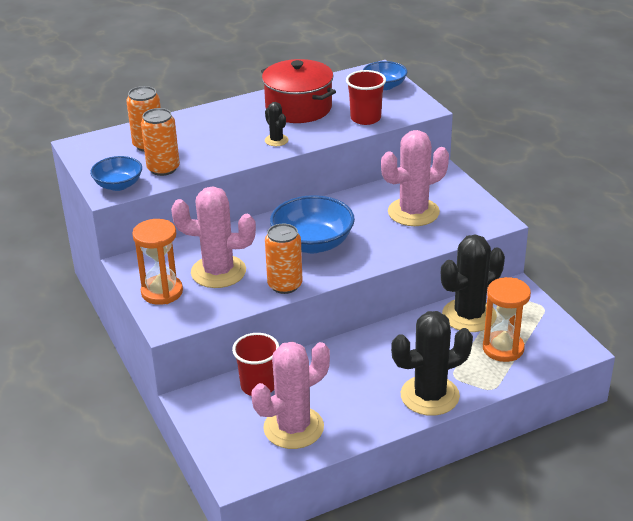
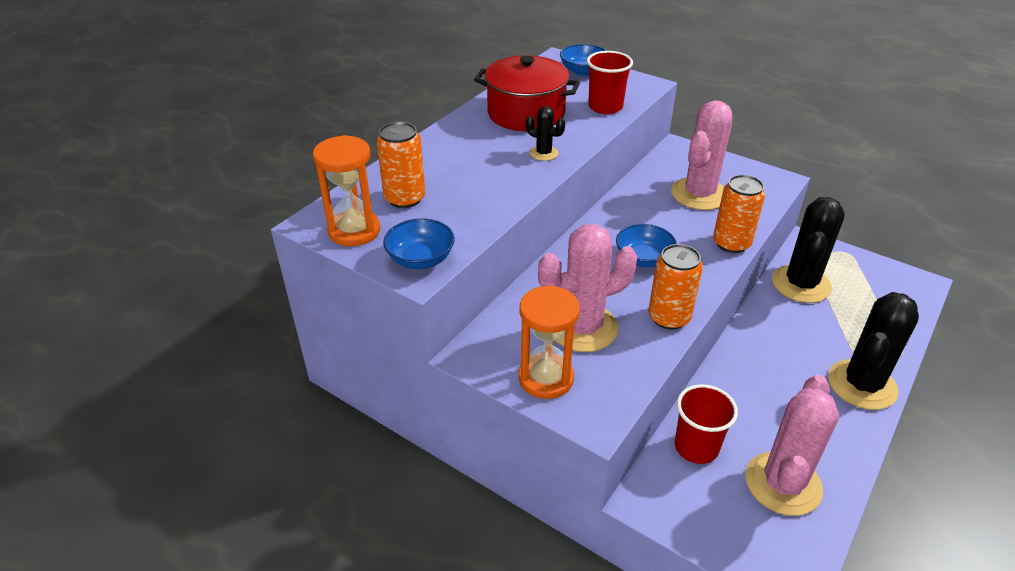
camera: 30 degrees left, 5 degrees up
(163, 168) = (454, 222): orange can -> orange can (731, 243)
(312, 243) = (643, 259): blue bowl -> blue bowl, size x0.61
(503, 348) = (864, 307): orange hourglass -> orange hourglass (354, 231)

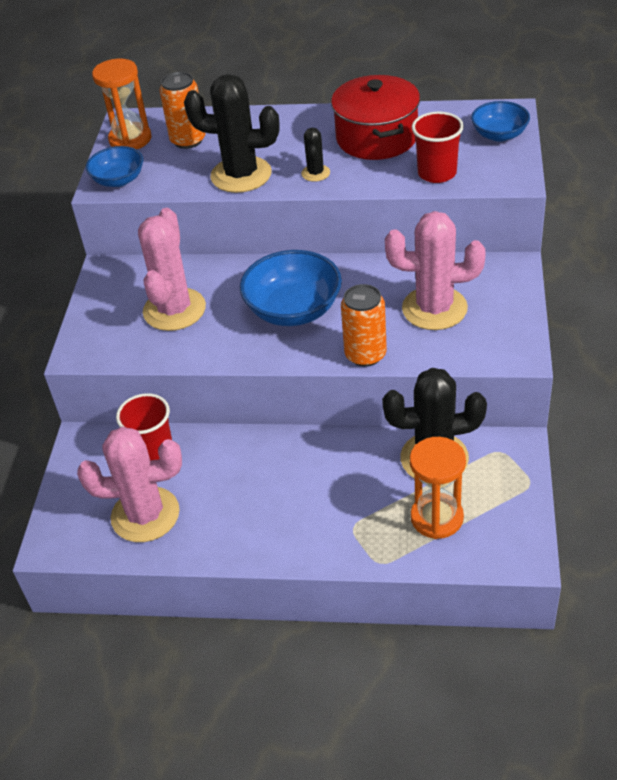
camera: 65 degrees right, 5 degrees up
(546, 378) = (105, 313): orange hourglass -> orange hourglass (437, 518)
(582, 328) = (174, 310): pink cactus -> pink cactus turned 60 degrees clockwise
(643, 259) = (293, 310): blue bowl -> blue bowl, size x1.65
(669, 317) = (222, 351): orange can -> none
(862, 385) = (307, 540): black cactus -> black cactus (241, 175)

